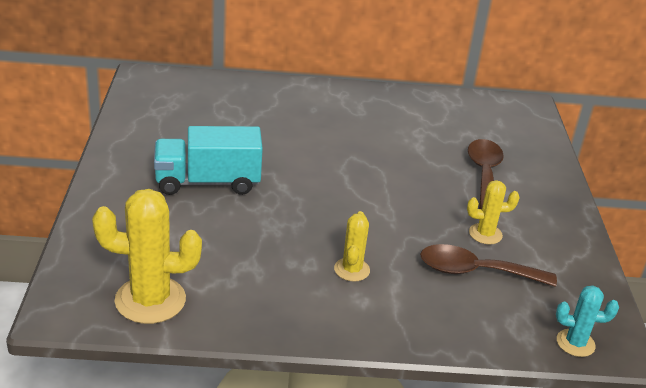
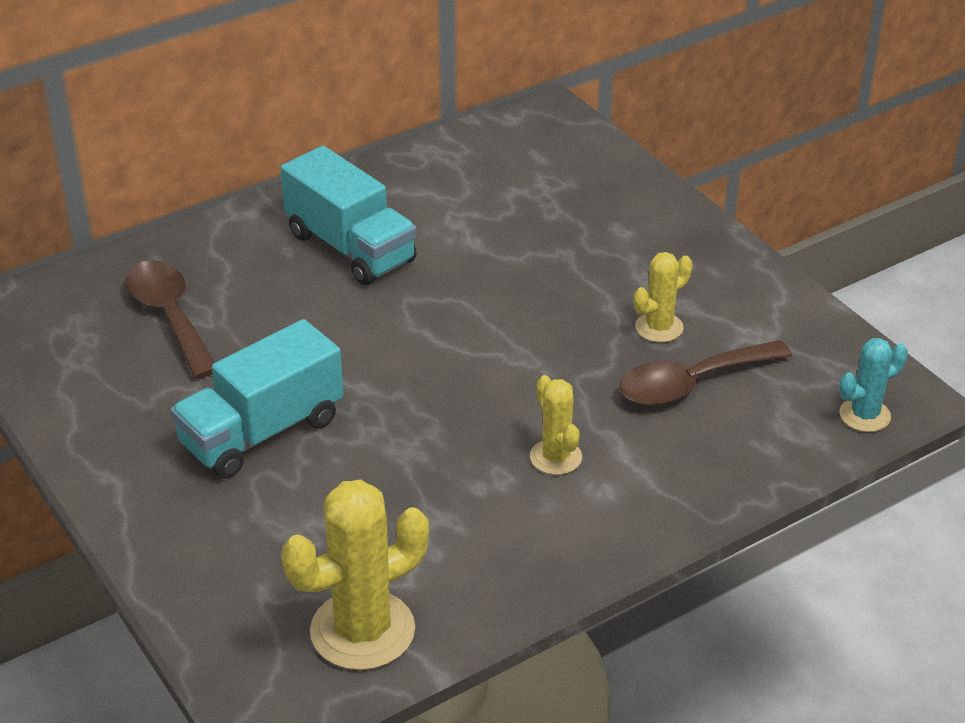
camera: 30 degrees left, 5 degrees up
(348, 121) = (350, 248): none -> turquoise truck
(484, 174) = (585, 243): brown spoon -> brown spoon (169, 316)

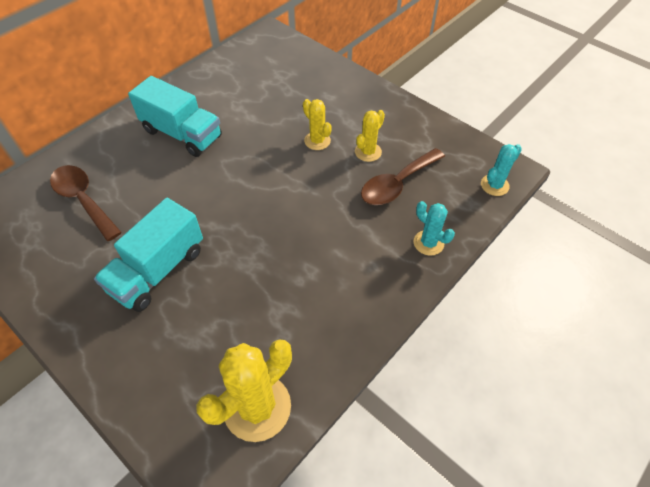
camera: 15 degrees left, 15 degrees up
(556, 457) = (338, 249): yellow cactus -> yellow cactus (317, 141)
(711, 476) = (428, 243): none -> turquoise cactus

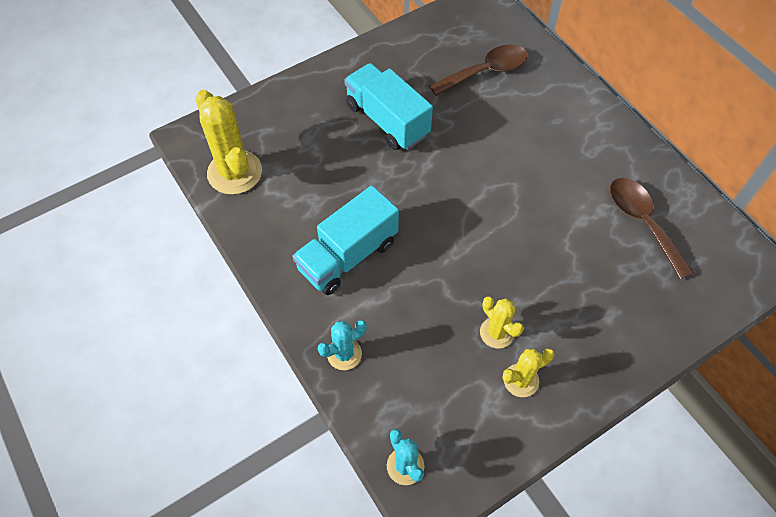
camera: 105 degrees right, 5 degrees up
(182, 134) = (564, 152): turquoise truck -> turquoise truck (348, 255)
(317, 141) = (527, 282): yellow cactus -> yellow cactus (521, 380)
(397, 184) = (436, 349): brown spoon -> brown spoon (642, 222)

